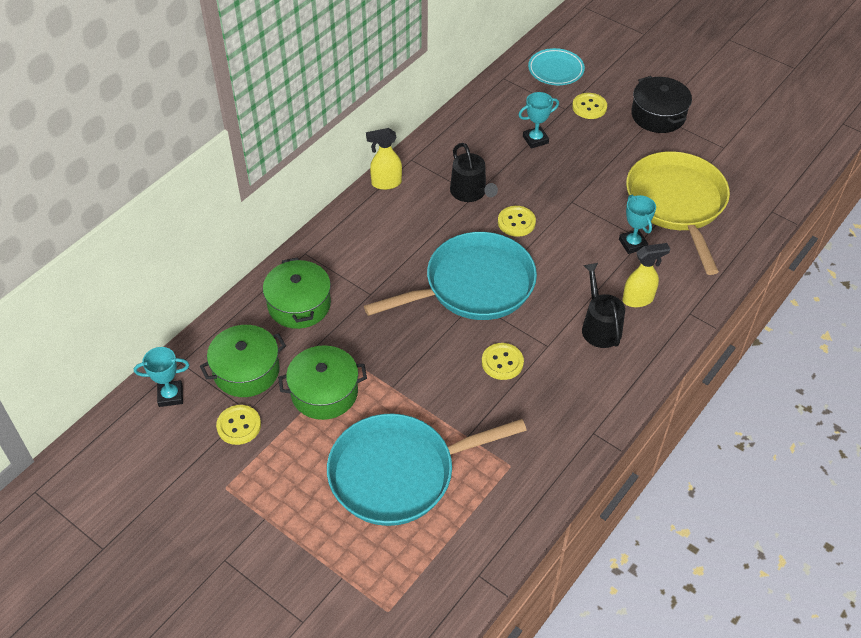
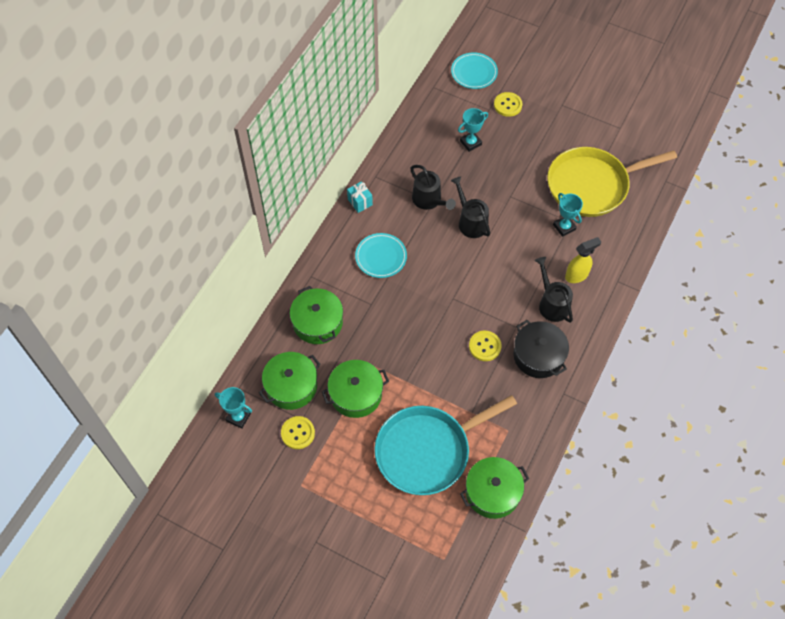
camera: 10 degrees left, 10 degrees up
(170, 395) = (238, 417): turquoise trophy -> turquoise trophy turned 45 degrees clockwise
(386, 183) = (360, 202): yellow spray bottle -> turquoise gift
(396, 245) = (381, 257): none -> turquoise plate
(473, 285) = (449, 284): turquoise pan -> none
(473, 538) = (492, 492): none -> green pot
(516, 222) = (471, 222): yellow button -> black watering can
(658, 115) = (563, 105): black pot -> black pot (538, 355)
(676, 203) = (592, 185): yellow pan -> yellow pan turned 90 degrees counterclockwise

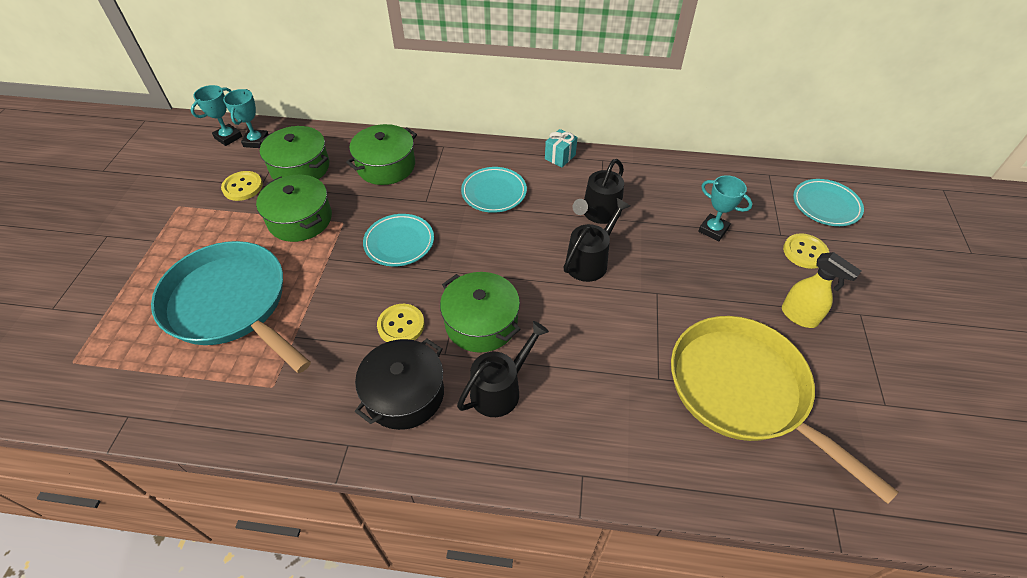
camera: 70 degrees right, 10 degrees down
(408, 331) = (399, 243): none -> turquoise plate
(492, 492) = (171, 393): green pot -> green pot (481, 323)
(564, 227) = (643, 372): turquoise trophy -> turquoise trophy (228, 137)
(577, 275) = (565, 411): yellow spray bottle -> yellow spray bottle (799, 316)

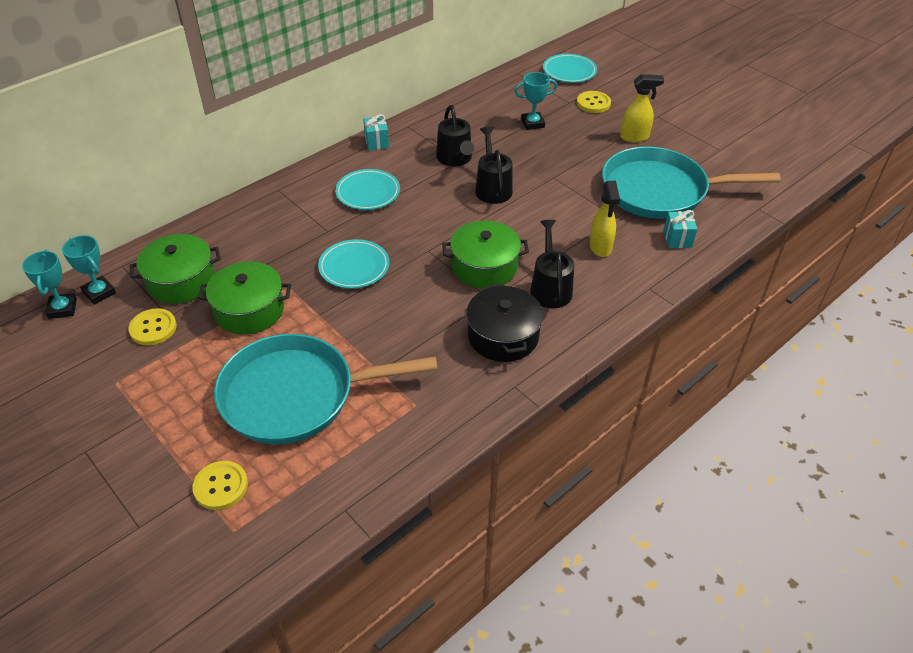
camera: 50 degrees left, 5 degrees down
(386, 166) = (255, 231): green pot -> none
(401, 325) = (439, 307): yellow button -> yellow button (221, 486)
(598, 393) = (600, 247): none -> yellow spray bottle
(686, 454) = (677, 239): none -> turquoise gift
(743, 391) = (660, 191): yellow pan -> turquoise pan

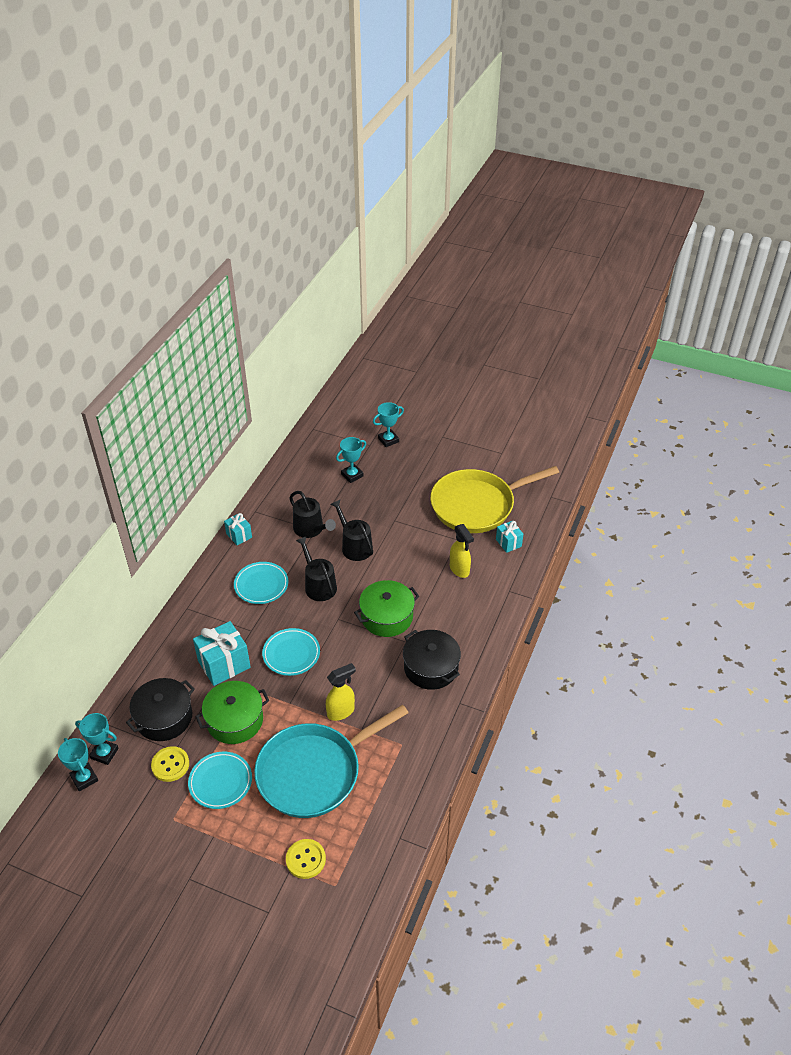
camera: 25 degrees left, 0 degrees up
(181, 281) = (164, 717): green pot -> black pot
(277, 253) = (224, 664): none -> turquoise gift
(550, 288) = (442, 617): black watering can -> black watering can (318, 585)
(569, 71) = (353, 414): turquoise plate -> turquoise plate (220, 782)
(593, 103) = (388, 440): yellow button -> turquoise trophy
(635, 137) = (435, 462): yellow spray bottle -> yellow spray bottle (341, 711)
(660, 191) = (477, 505): turquoise pan -> yellow pan

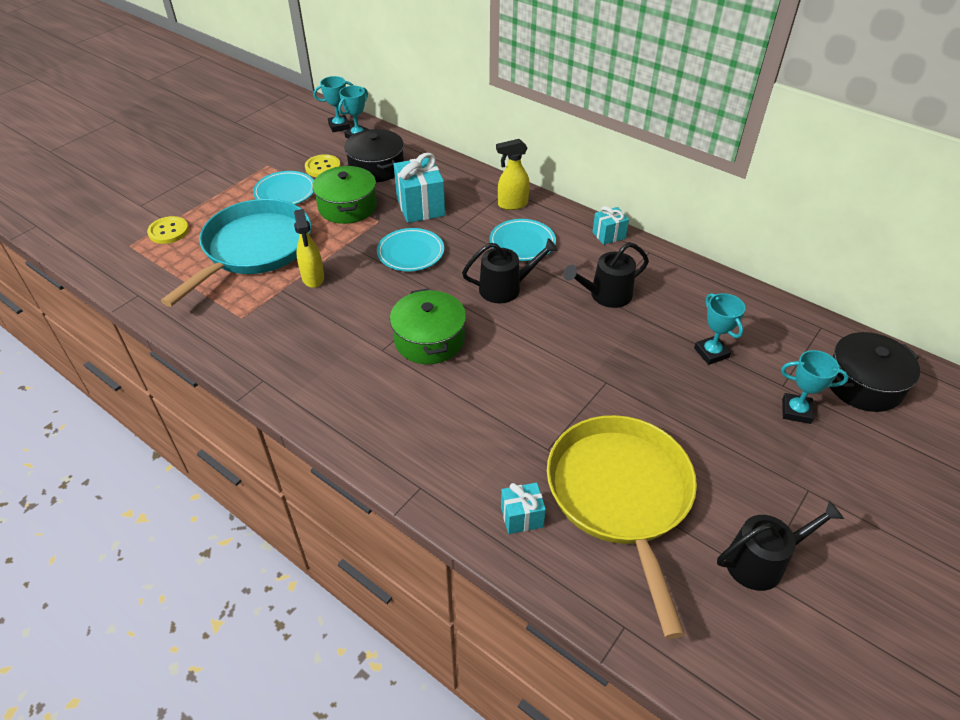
camera: 105 degrees right, 0 degrees up
(314, 772) = (254, 249): turquoise pan -> turquoise pan turned 45 degrees clockwise
(354, 546) = (564, 331): black watering can -> black watering can (761, 561)
(388, 440) = (796, 411): turquoise trophy -> turquoise trophy turned 60 degrees counterclockwise
(431, 667) = (329, 365): black pot -> black pot (863, 384)
(459, 569) = (484, 435): yellow spray bottle -> yellow spray bottle (512, 204)

